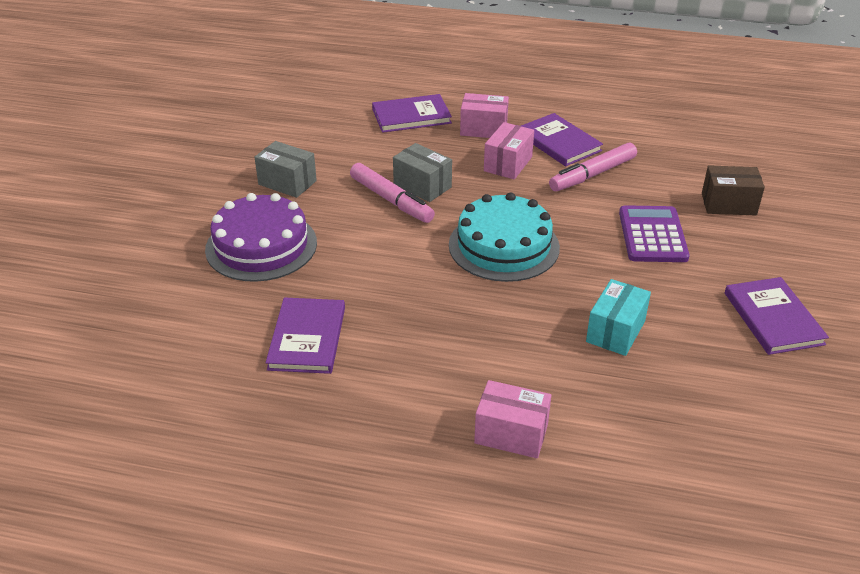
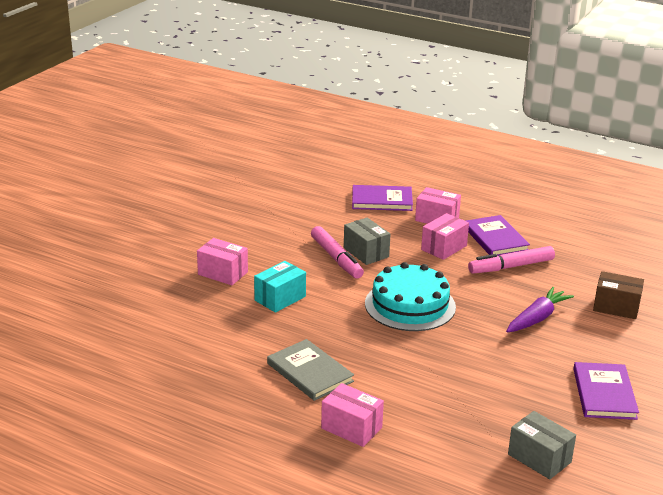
camera: 15 degrees right, 10 degrees down
(261, 246) = (223, 273): purple cake -> pink box
(287, 182) = (261, 233): grey box -> grey box (539, 458)
(307, 338) = (230, 340): purple book -> none
(426, 364) = (310, 372): none -> grey book
(615, 331) = (468, 378): turquoise box -> turquoise box (280, 298)
(652, 235) = (537, 318): purple calculator -> purple carrot

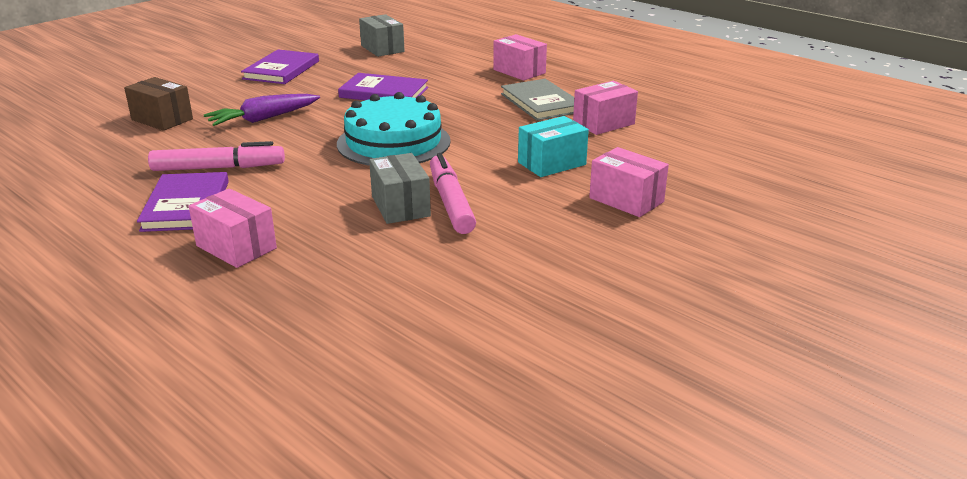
camera: 165 degrees left, 0 degrees up
(382, 200) = (296, 297): purple book -> purple book (384, 92)
(444, 248) = (279, 201): pink box -> pink box (603, 123)

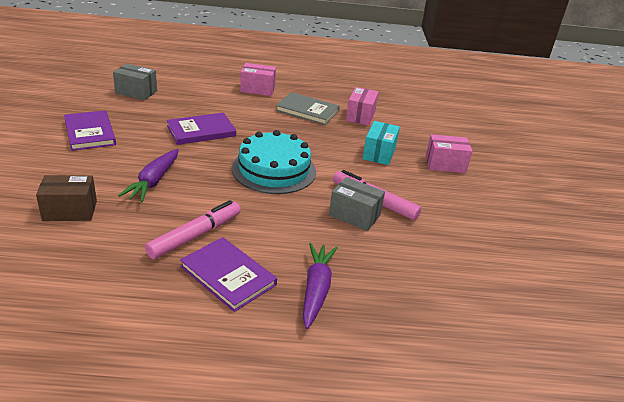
camera: 45 degrees left, 5 degrees up
(236, 247) = (316, 290): pink box -> purple carrot

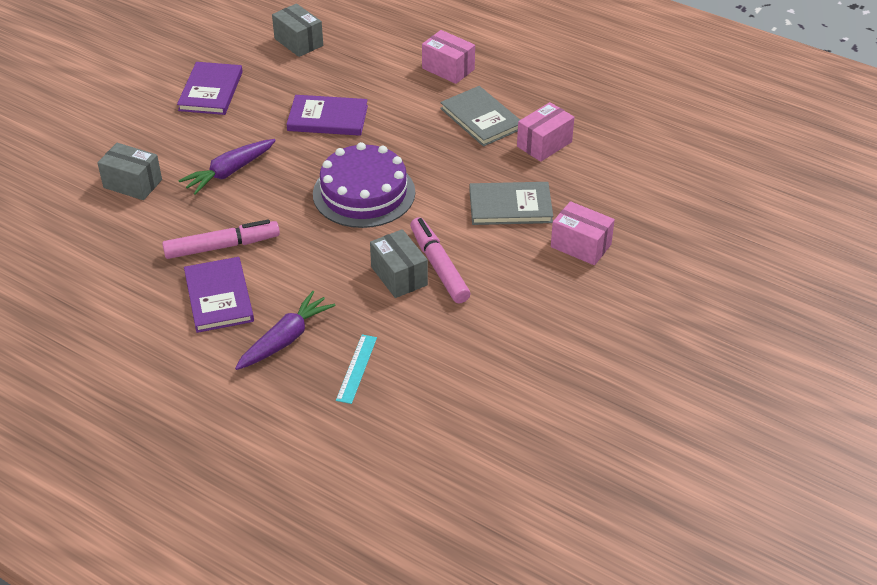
camera: 35 degrees right, 10 degrees up
(70, 211) = (132, 184): brown box -> grey box
(274, 169) = (364, 193): turquoise cake -> purple cake
(379, 153) = (510, 206): turquoise box -> grey book
(393, 291) = (357, 368): none -> turquoise ruler

